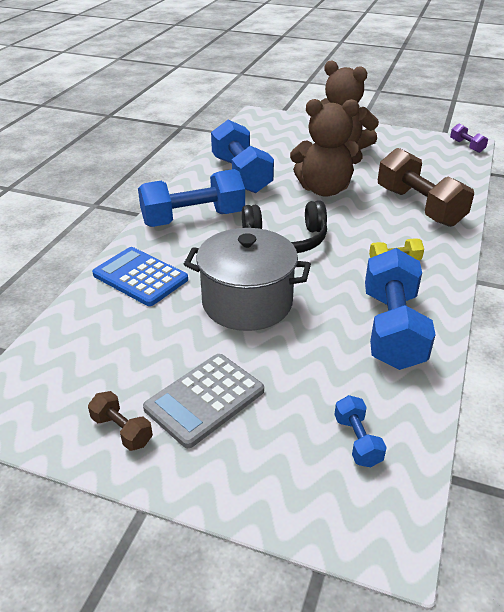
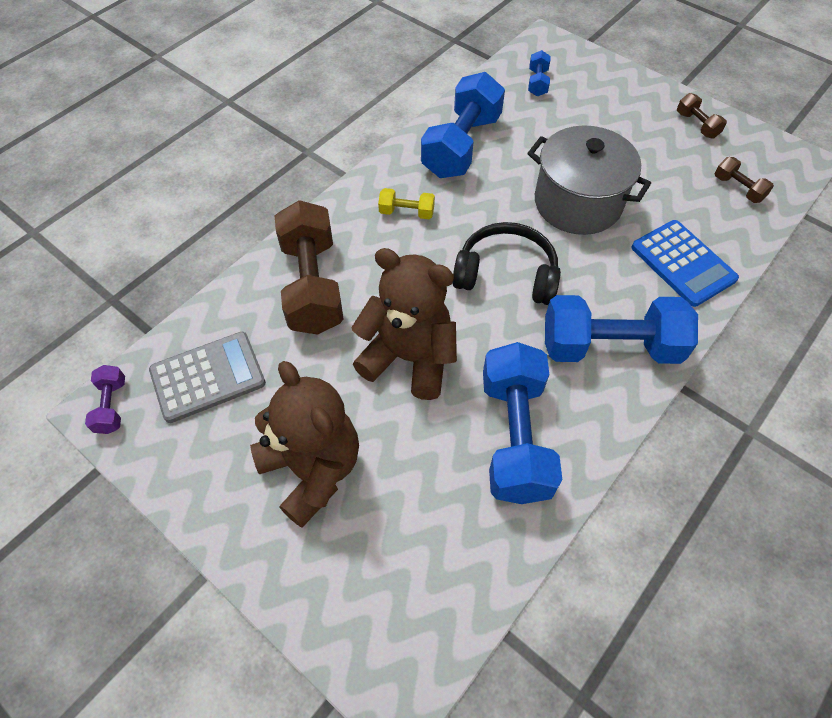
camera: 160 degrees left, 20 degrees up
(78, 356) = (738, 188): none -> brown dumbbell
(204, 400) = (634, 130): grey calculator -> grey calculator (208, 377)

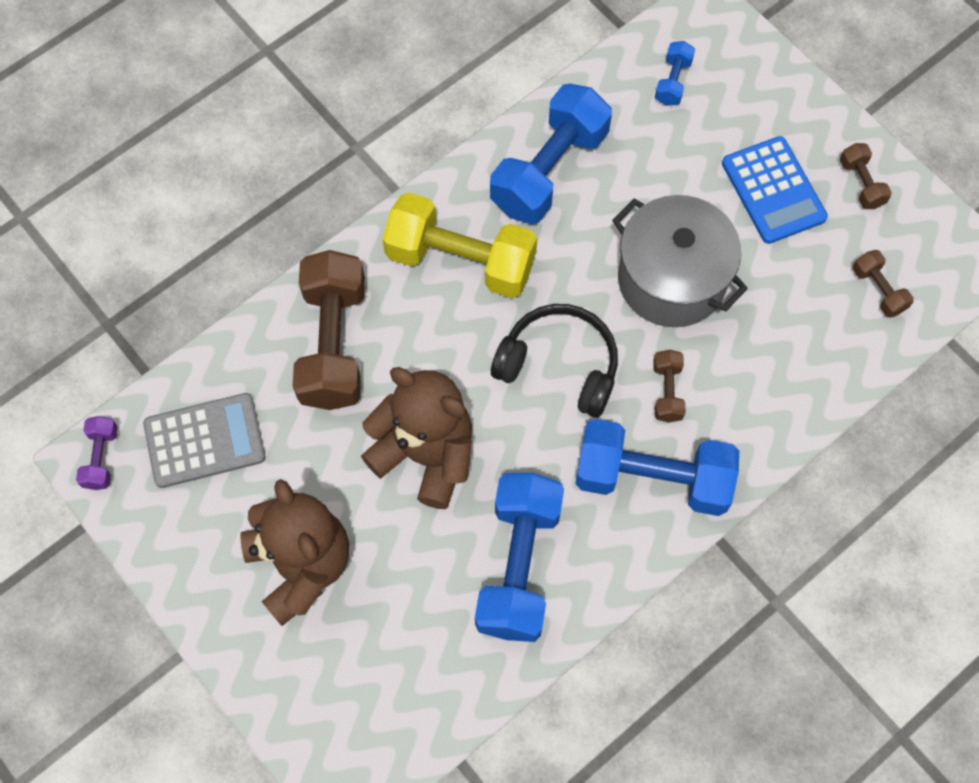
camera: 10 degrees right, 10 degrees up
(406, 212) = (460, 260): yellow dumbbell -> yellow dumbbell, size x2.19
(600, 280) = (667, 391): none -> brown dumbbell
(683, 263) = (772, 385): blue calculator -> blue calculator (773, 190)

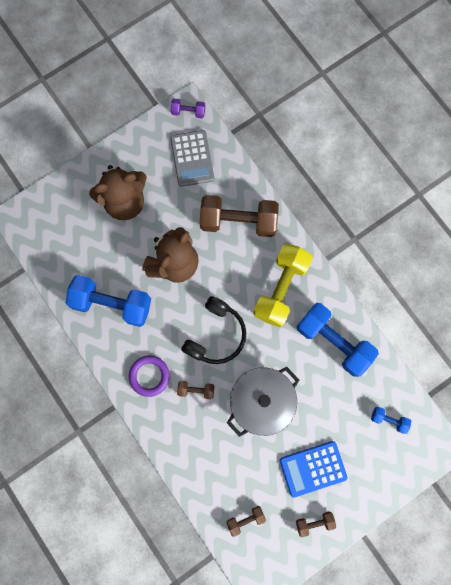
camera: 95 degrees right, 10 degrees up
(652, 478) = (149, 376): blue dumbbell -> purple ring

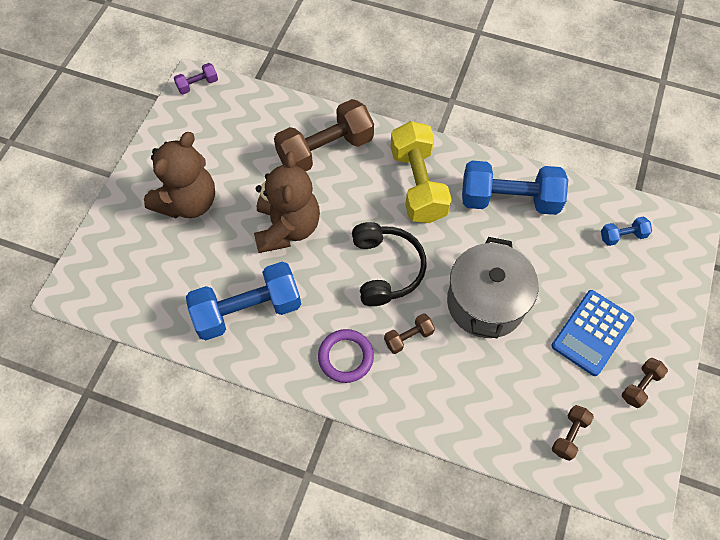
camera: 35 degrees left, 15 degrees down
(192, 159) = (233, 122): grey calculator -> none

